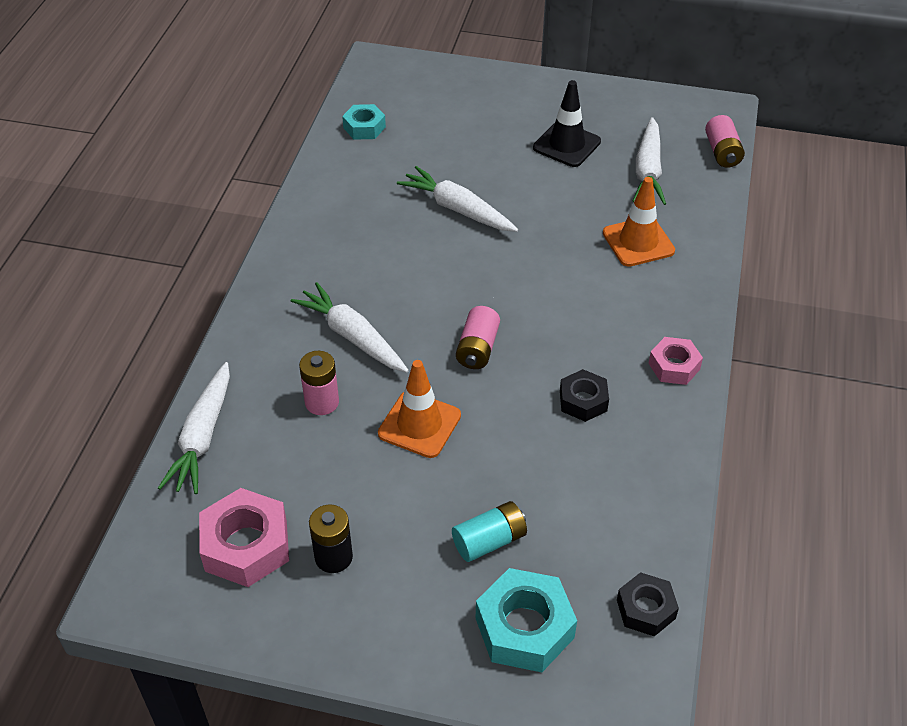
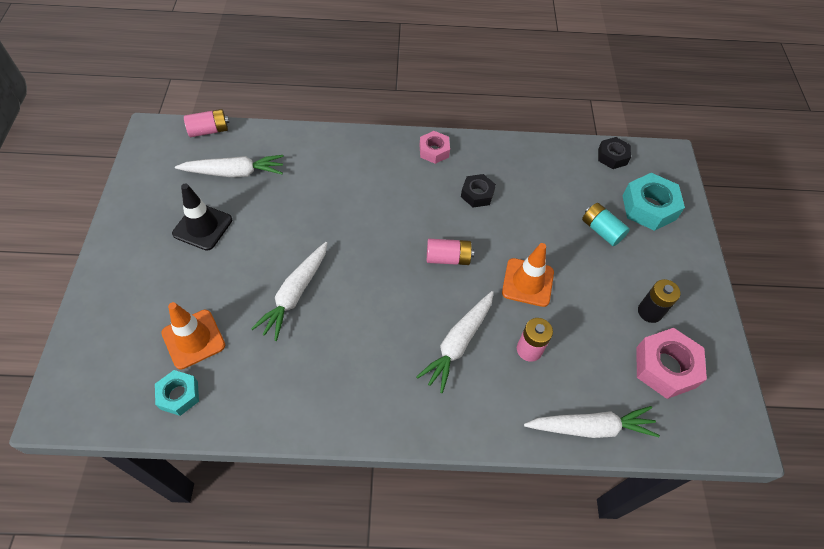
camera: 105 degrees left, 10 degrees up
(638, 242) = (318, 174): orange traffic cone -> orange traffic cone (193, 339)

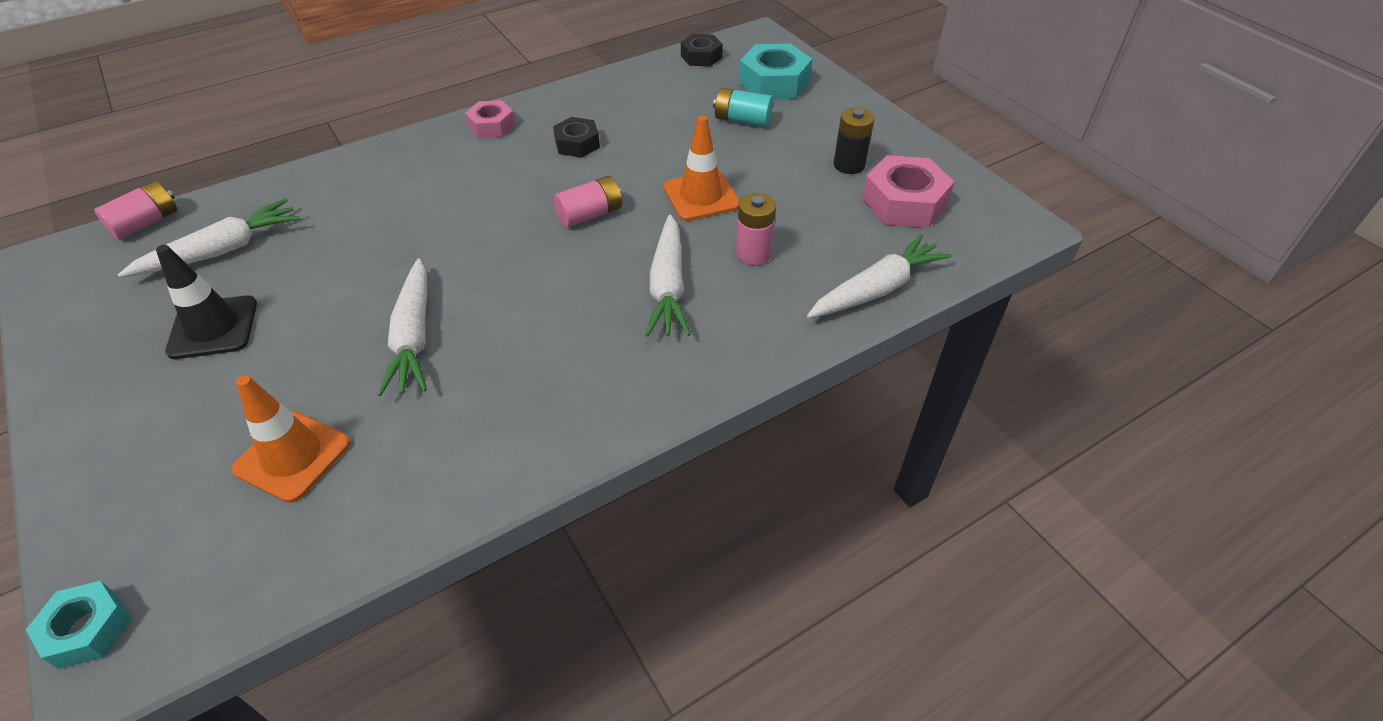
camera: 30 degrees left, 10 degrees down
(179, 395) = (317, 531): turquoise nut -> turquoise nut (87, 629)

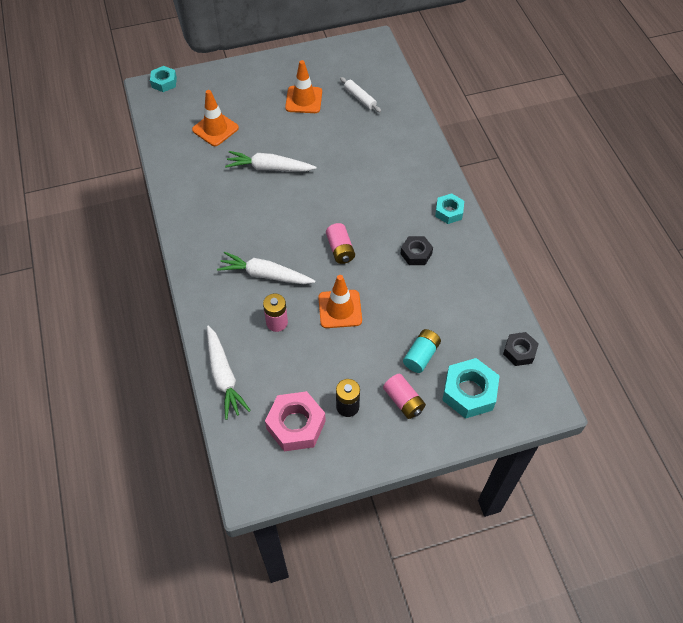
camera: 105 degrees right, 10 degrees up
(146, 223) = (392, 70): pink battery -> pink battery (403, 401)
(213, 327) = (304, 100): black traffic cone -> orange traffic cone
(221, 251) = (360, 98): white carrot -> white rolling pin
(491, 126) = (449, 212): pink nut -> turquoise nut

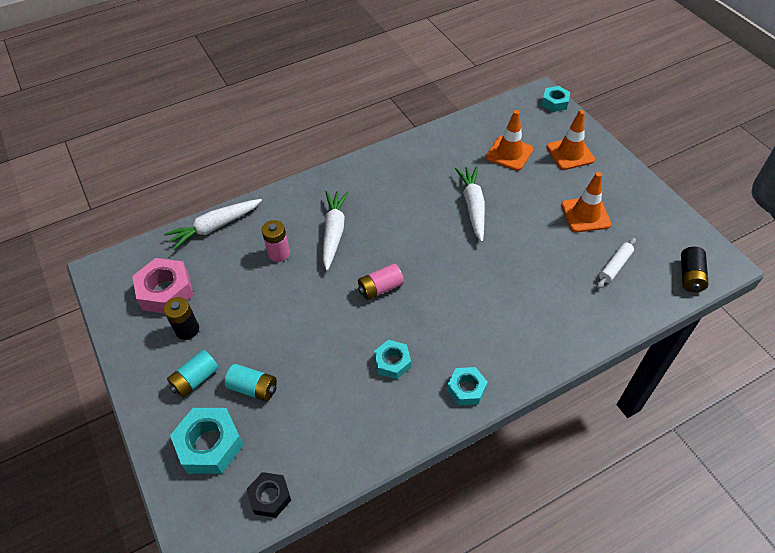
camera: 80 degrees right, 5 degrees down
(340, 309) = (303, 302): orange traffic cone -> orange traffic cone (570, 153)
(380, 61) = (690, 276): none -> black battery
(403, 401) = (195, 379): pink battery -> turquoise battery
(416, 253) = (392, 362): black nut -> turquoise nut

